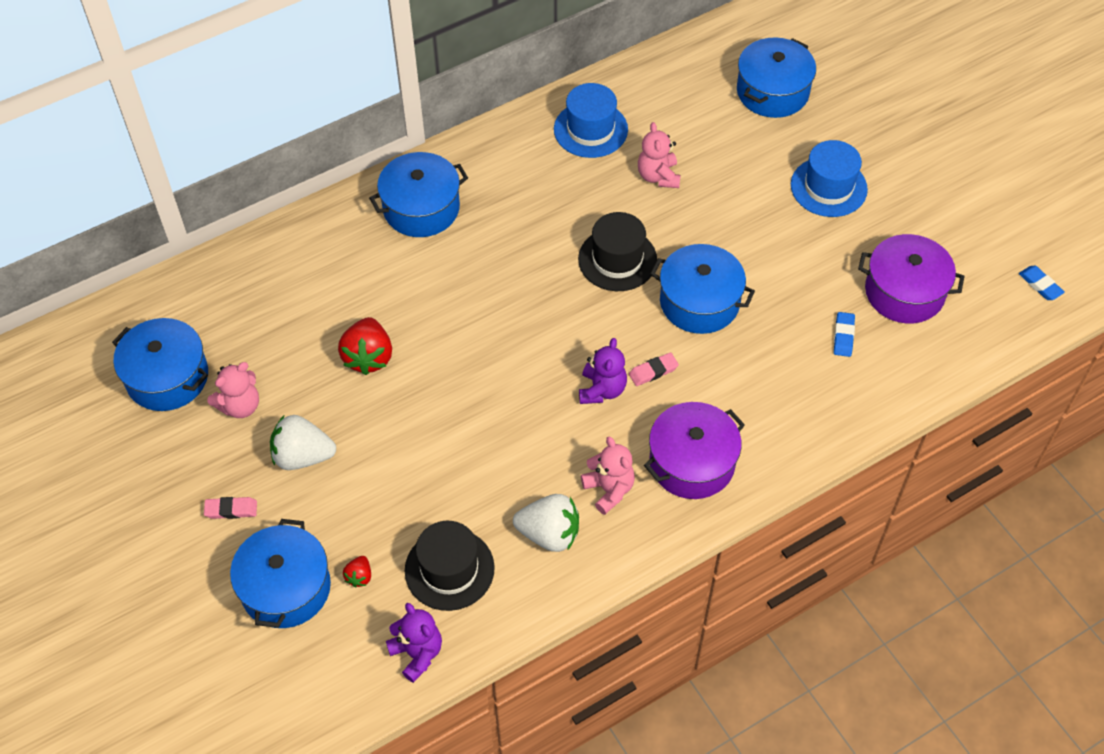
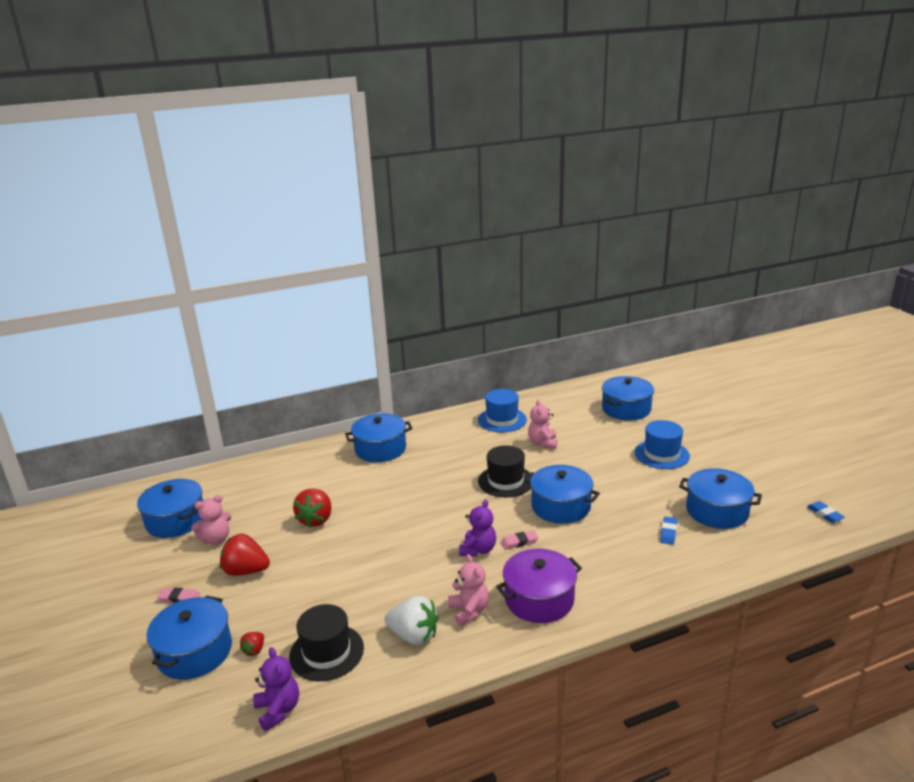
camera: 10 degrees right, 30 degrees down
(303, 456) = (246, 571): white strawberry -> red strawberry
(904, 292) = (717, 511): purple pot -> blue pot

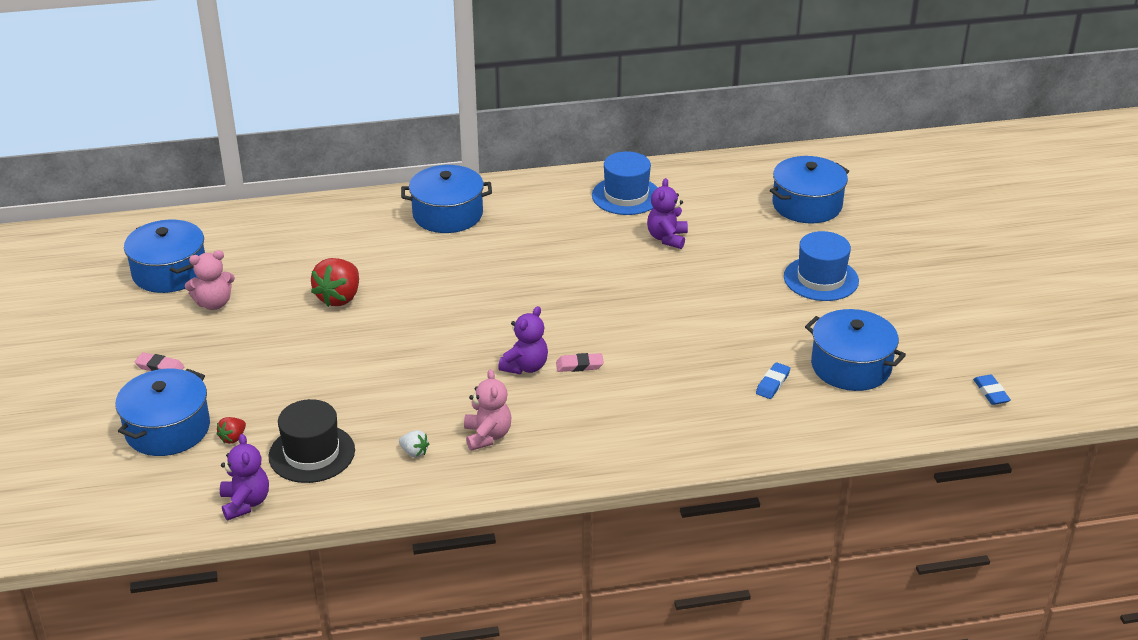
camera: 10 degrees right, 10 degrees up
(246, 571) = (241, 348): red strawberry -> none
(414, 636) = (414, 452): white strawberry -> white strawberry, size x0.49
(506, 481) = (595, 284): black hat -> none
(539, 599) = (575, 436): purple pot -> none
(542, 443) = (667, 238): pink teddy bear -> purple teddy bear
(560, 506) = (651, 329): blue pot -> none

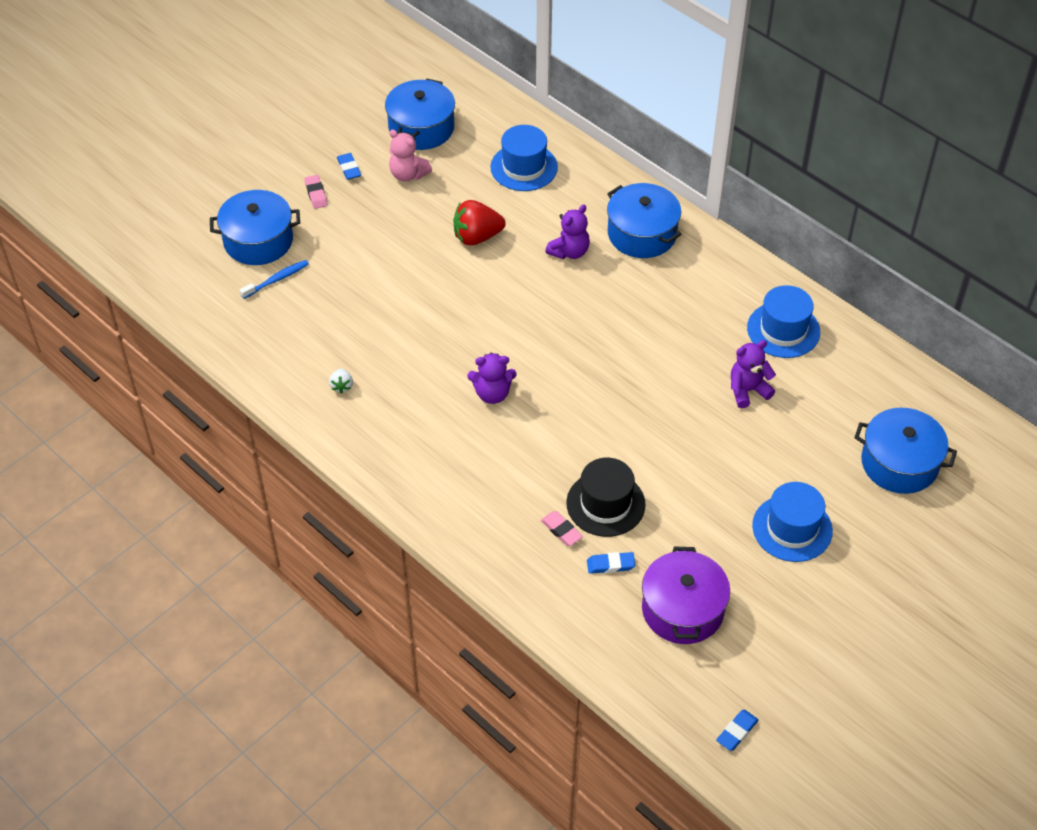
camera: 55 degrees right, 15 degrees up
(157, 334) = (349, 168): none -> blue eraser
(233, 438) = (277, 279): red strawberry -> blue toothbrush
(245, 503) = (220, 328): purple teddy bear -> purple teddy bear (569, 252)
(295, 239) = (524, 167): none -> blue hat
(312, 453) = (295, 331): black hat -> black hat (605, 504)
(487, 436) = (393, 417): pink teddy bear -> none
(579, 365) = (523, 426): pink eraser -> pink eraser (561, 530)
(851, 366) = (682, 609): blue pot -> purple pot

